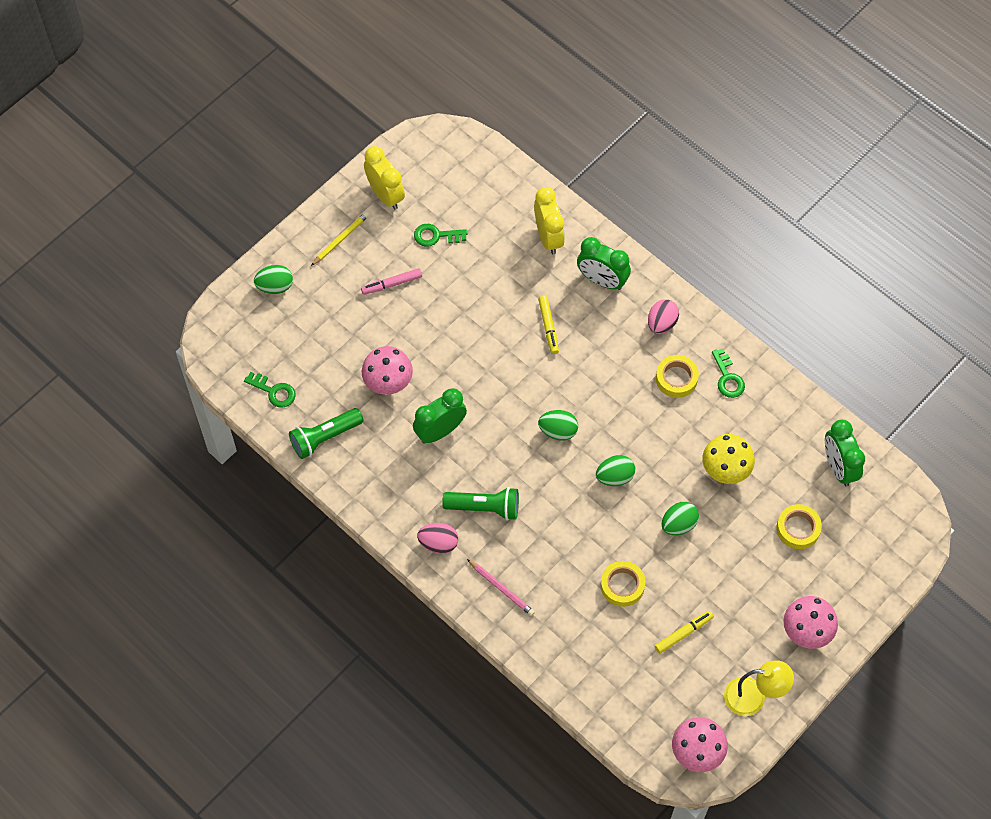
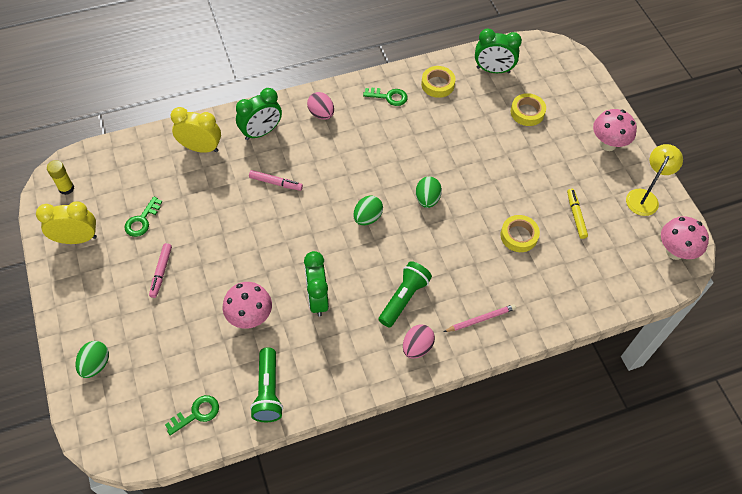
camera: 65 degrees left, 5 degrees down
(340, 239) = (91, 291): yellow pencil -> none
(432, 152) = (66, 188): none -> yellow glue stick
(548, 327) = (276, 183): yellow marker -> pink marker
(676, 378) = (370, 126): yellow tape -> yellow tape (437, 84)
(678, 524) = (487, 178): green egg -> none
(725, 471) = (460, 132): yellow mushroom -> none

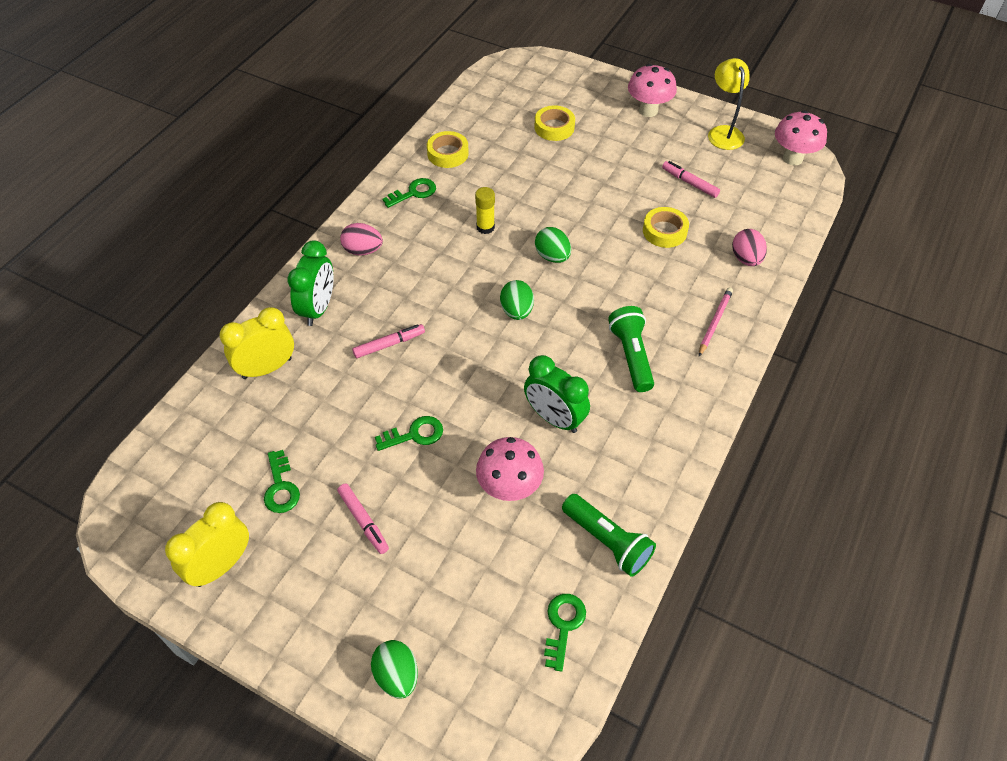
camera: 40 degrees left, 5 degrees down
(66, 188) = (145, 523): yellow glue stick -> yellow glue stick (485, 227)
(234, 246) = (415, 434): none -> green key
(417, 347) = (691, 388): pink egg -> pink egg (746, 259)
(493, 70) = (484, 111): green clock -> none
(576, 215) = (689, 183): yellow marker -> pink marker

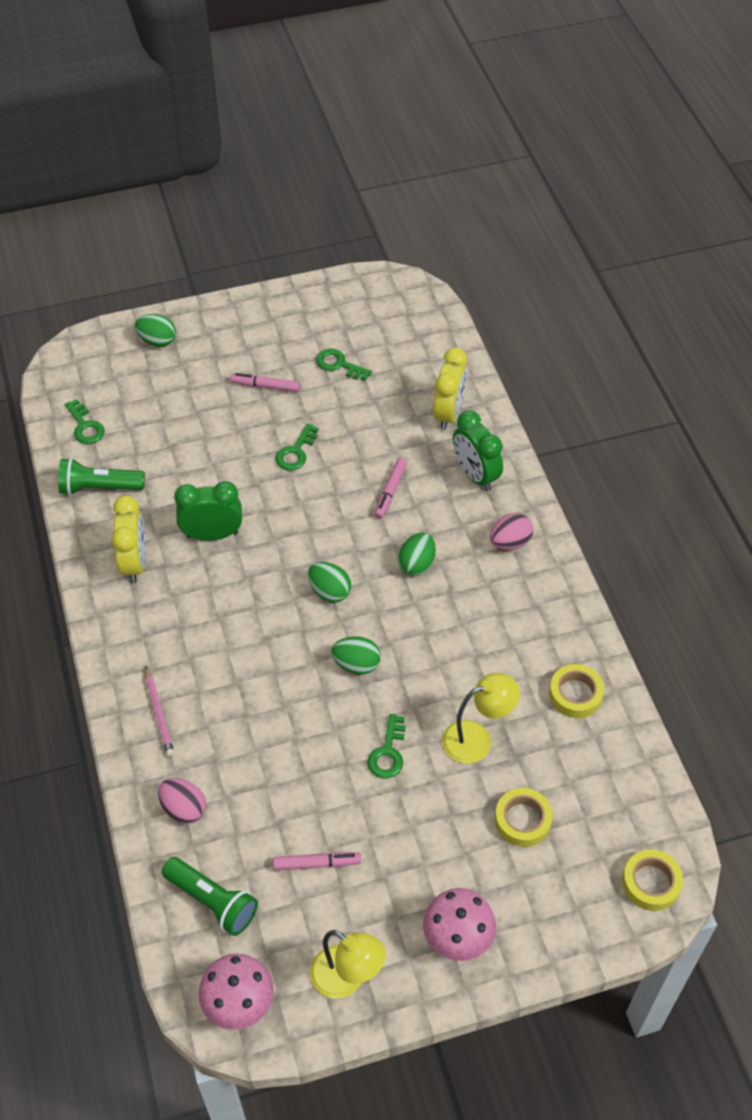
camera: 135 degrees right, 0 degrees up
(221, 565) = (317, 311): yellow clock -> yellow clock (135, 562)
(414, 193) = (546, 627): green key -> green key (388, 752)
(438, 283) = (416, 564): none -> green egg
(485, 227) = (444, 645): yellow glue stick -> none
(509, 488) = (195, 469): pink mushroom -> none
(530, 173) = (477, 738): none -> yellow lamp
(631, 356) = (201, 627): green flashlight -> green flashlight (212, 901)
(664, 231) = (286, 777): yellow tape -> yellow tape (651, 883)

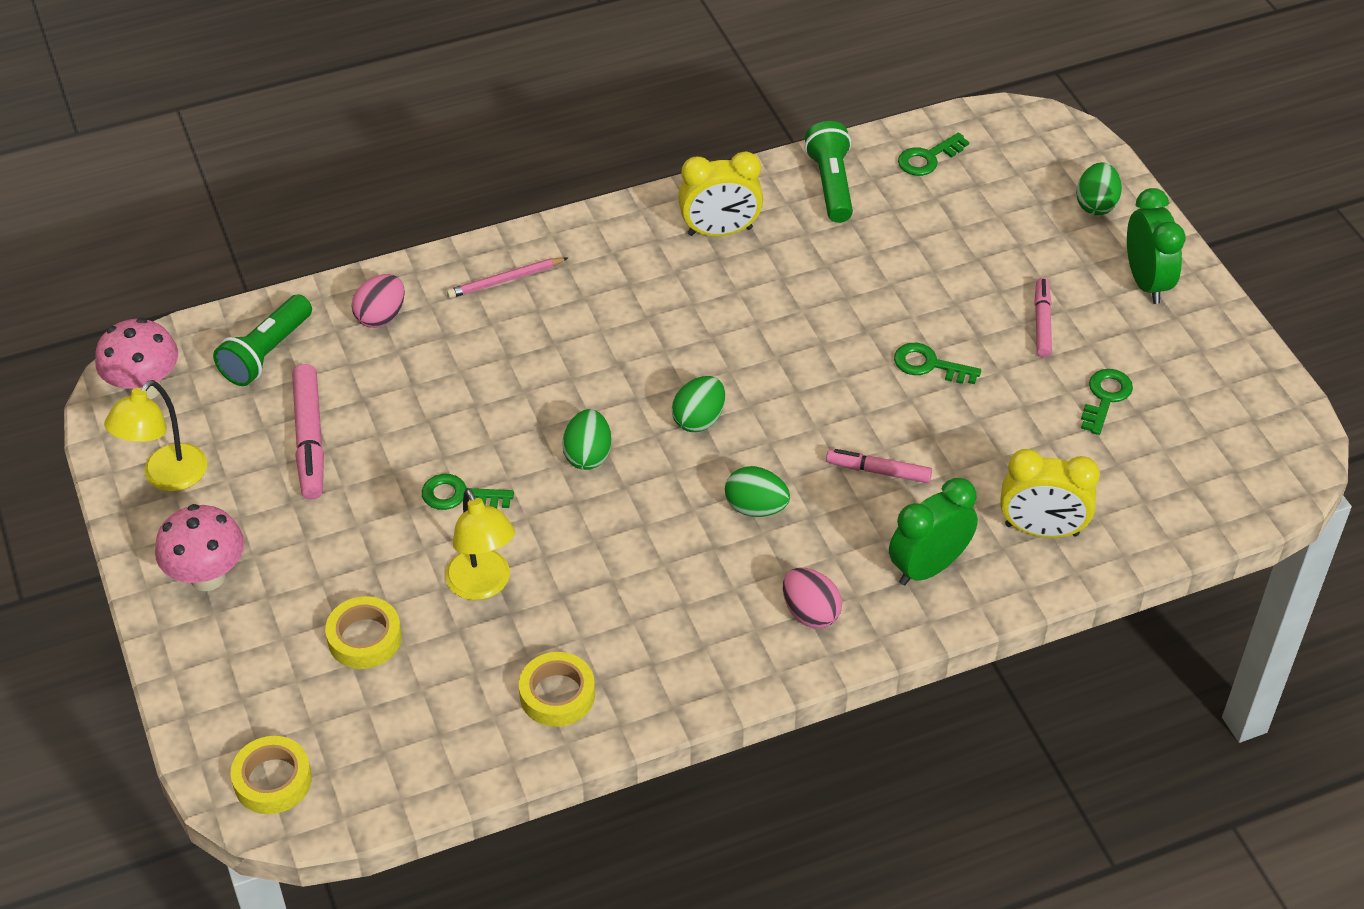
camera: 85 degrees right, 5 degrees down
(212, 534) = (774, 297): green clock -> green clock (1146, 282)
(317, 864) = (309, 439): pink marker -> pink marker, size x1.57

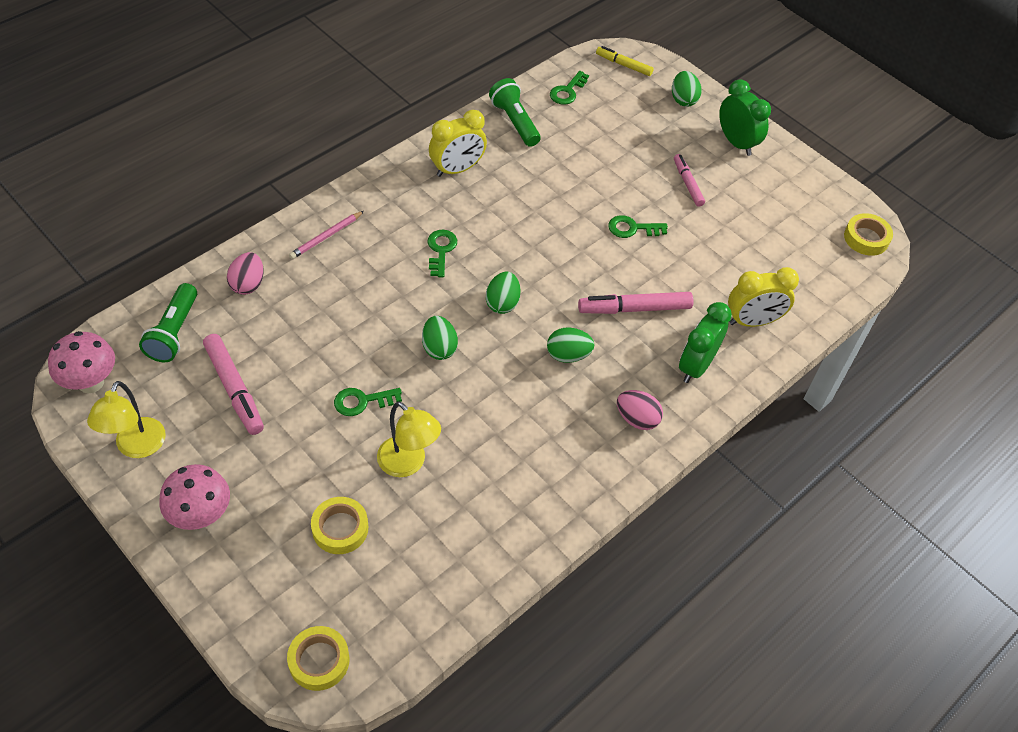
camera: 25 degrees left, 5 degrees up
(557, 694) = (496, 529): yellow tape -> yellow tape (866, 238)
(878, 471) = (634, 308): pink marker -> pink marker, size x1.57
(1030, 138) = (623, 65): none -> yellow marker
(1105, 397) = (748, 223): green key -> green key (441, 250)

